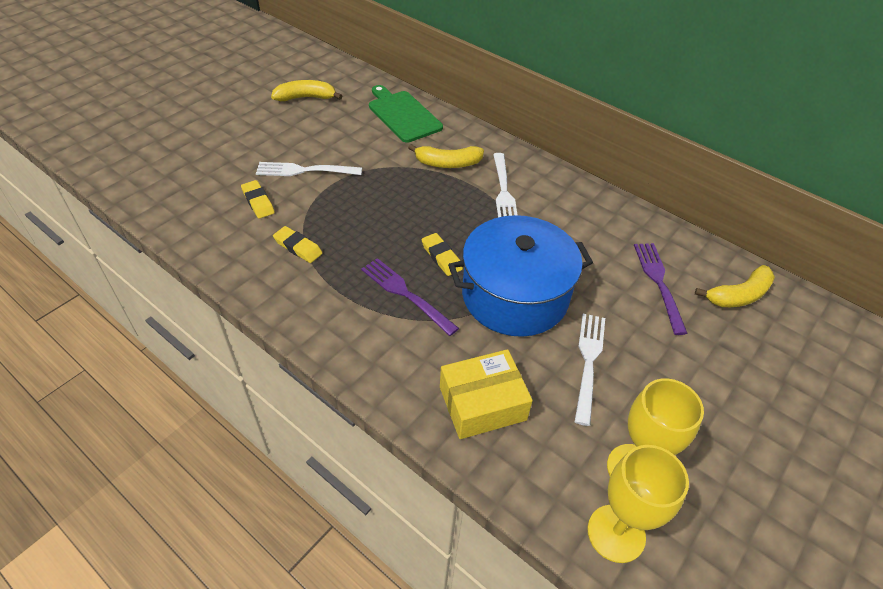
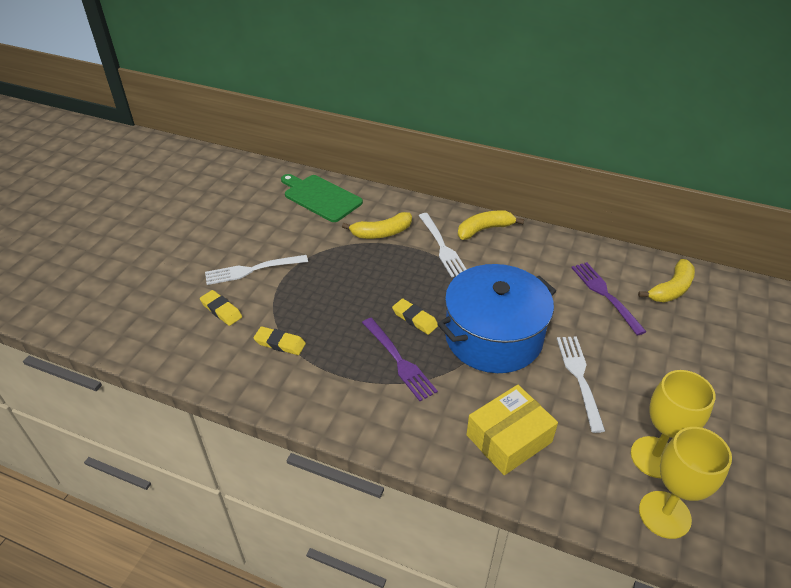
camera: 15 degrees left, 5 degrees down
(306, 98) = (221, 200): yellow banana -> yellow banana (484, 229)
(406, 294) = (399, 360): purple fork -> purple fork turned 150 degrees counterclockwise

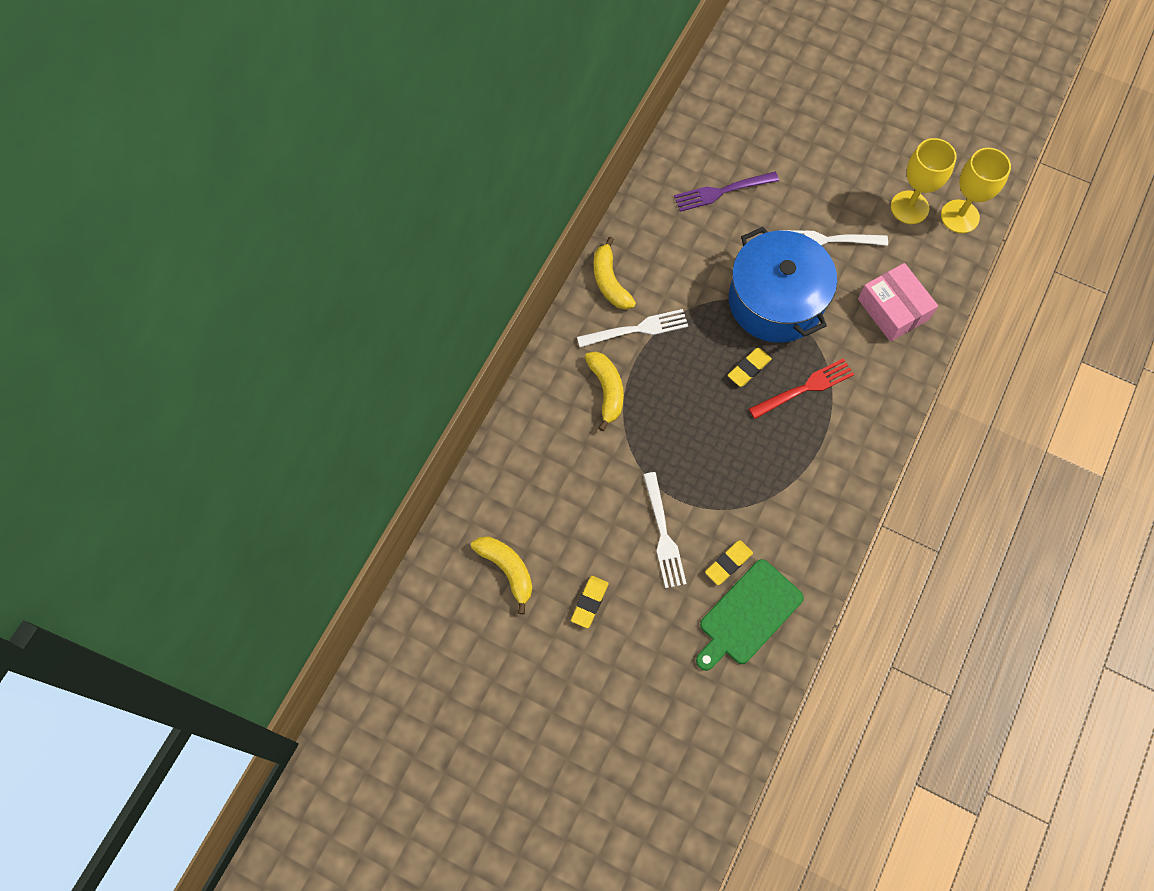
camera: 85 degrees left, 25 degrees up
(280, 343) = (779, 499): yellow eraser -> yellow eraser (589, 602)
(320, 197) = (528, 458): green cutting board -> green cutting board (748, 615)
(399, 360) = (804, 388): purple fork -> red fork
(509, 438) = (893, 309): yellow box -> pink box
(671, 289) = (717, 133): yellow banana -> yellow banana (507, 570)

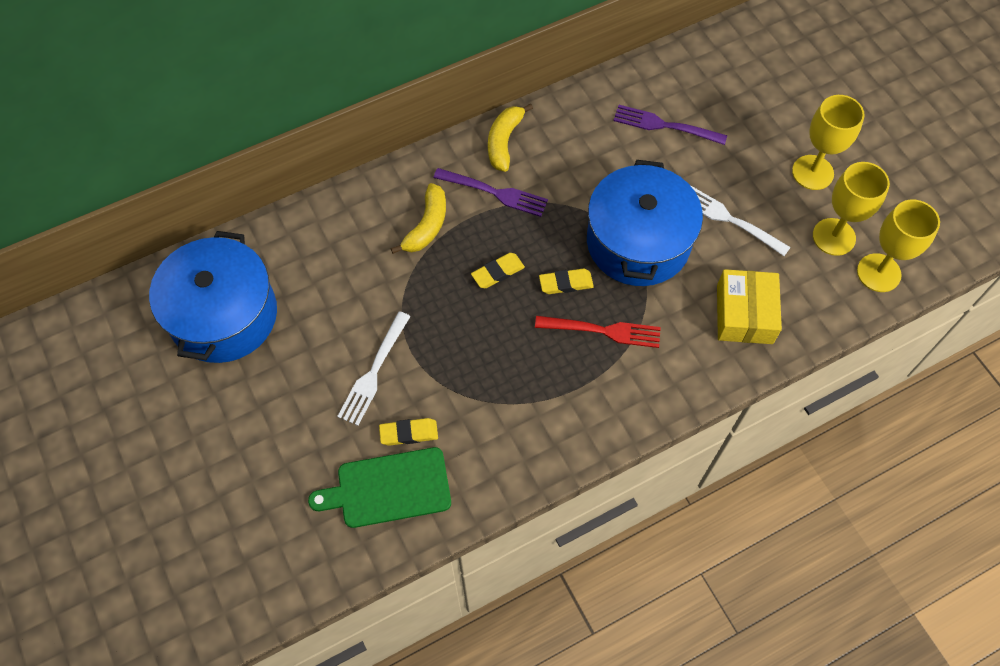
camera: 35 degrees right, 5 degrees down
(507, 570) = (223, 315): yellow banana -> blue pot
(589, 602) = (265, 386): yellow eraser -> yellow eraser (498, 272)
(637, 329) = (494, 192): white fork -> purple fork
(857, 164) = (812, 172): none -> yellow goblet
(893, 309) = (744, 314): pink box -> yellow box

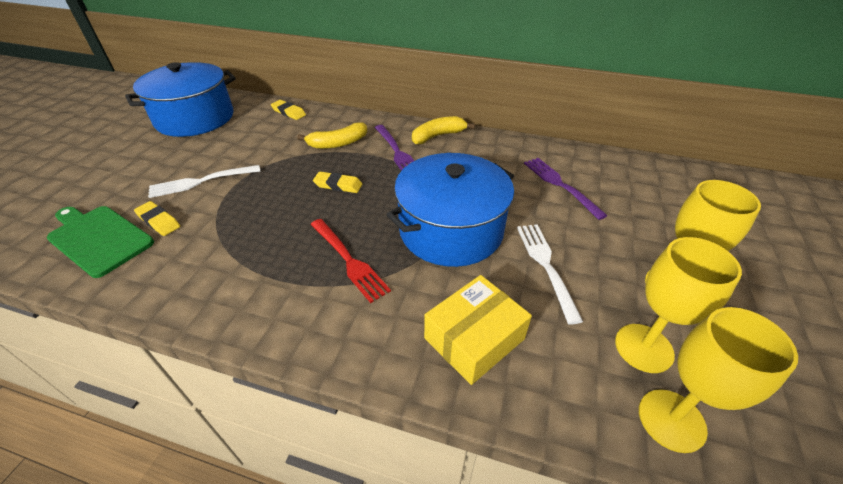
camera: 45 degrees right, 20 degrees down
(566, 283) = (368, 218): yellow eraser -> yellow eraser (288, 112)

